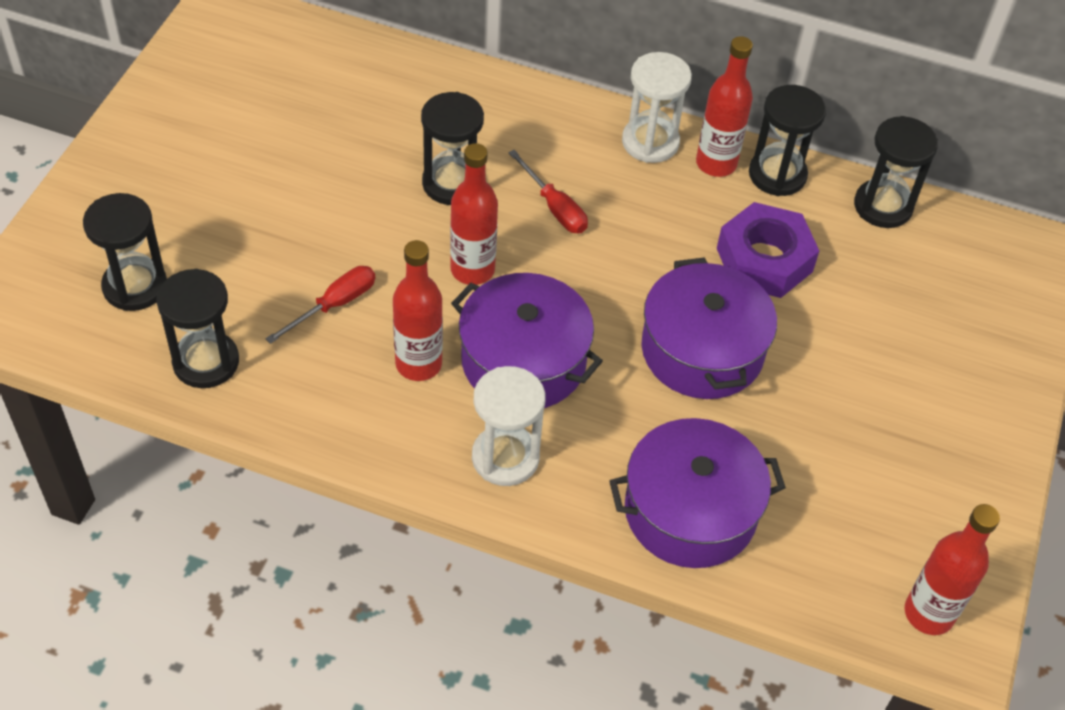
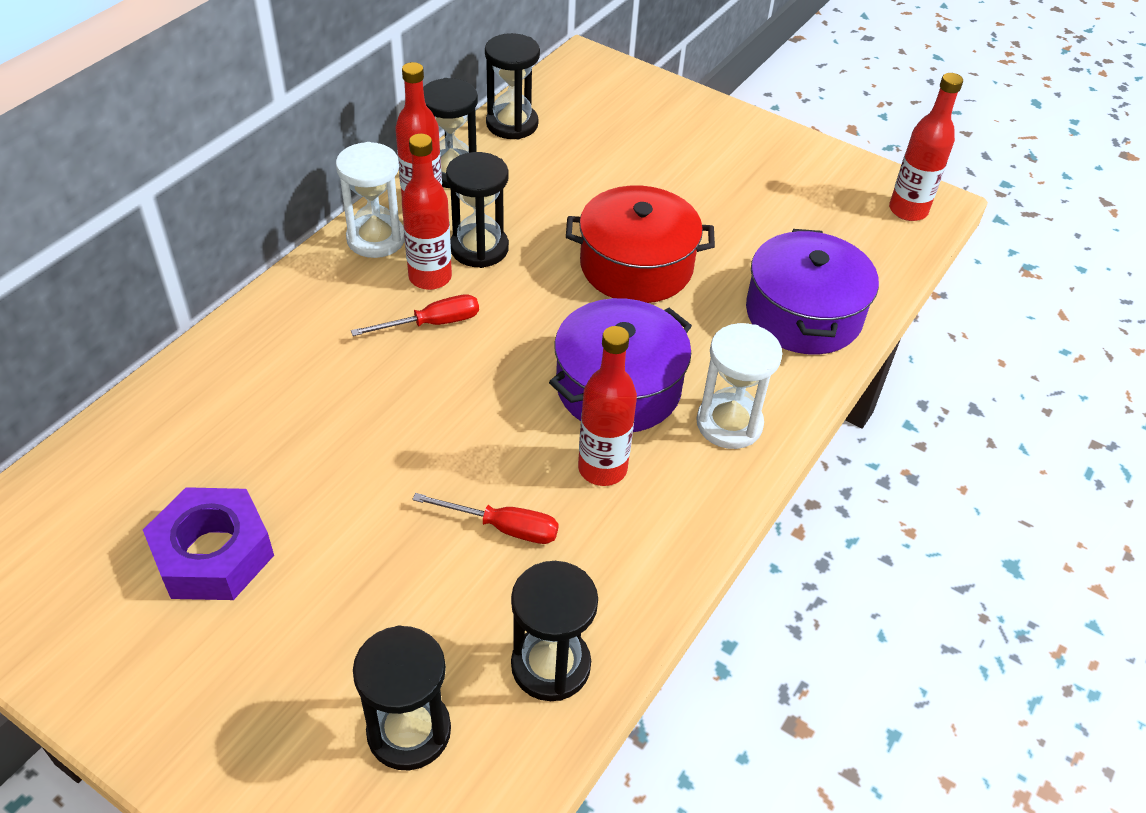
camera: 75 degrees left, 5 degrees down
(334, 305) = (503, 527): red screwdriver -> red screwdriver turned 135 degrees clockwise
(452, 183) = (366, 395): black hourglass -> black hourglass (479, 248)
(472, 270) = (492, 402): red bottle -> red bottle (430, 277)
(702, 350) = (636, 266): purple pot -> red pot
(764, 260) = (547, 204): purple nut -> purple nut (213, 554)

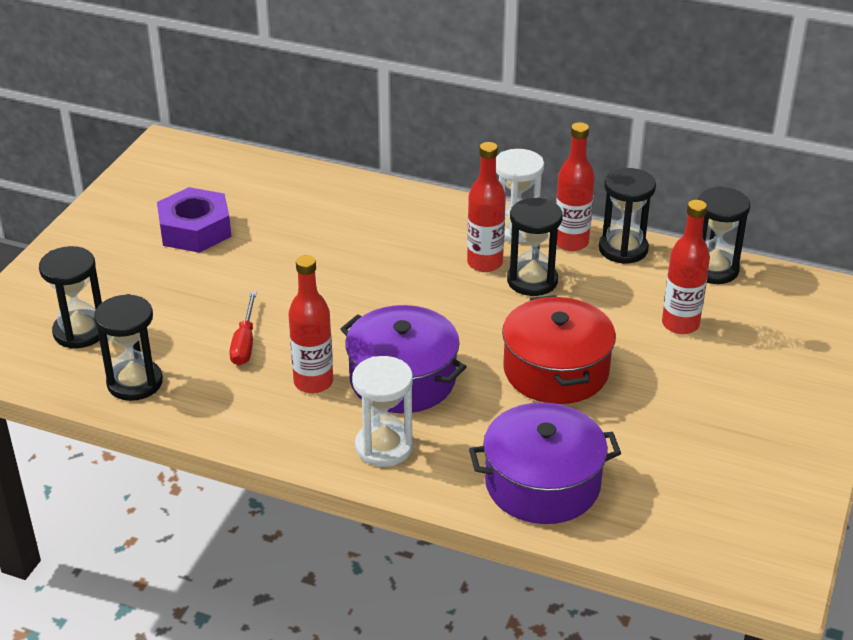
camera: 80 degrees right, 10 degrees down
(432, 323) = (433, 274): red screwdriver -> none
(908, 210) = (752, 556): red bottle -> red bottle (680, 324)

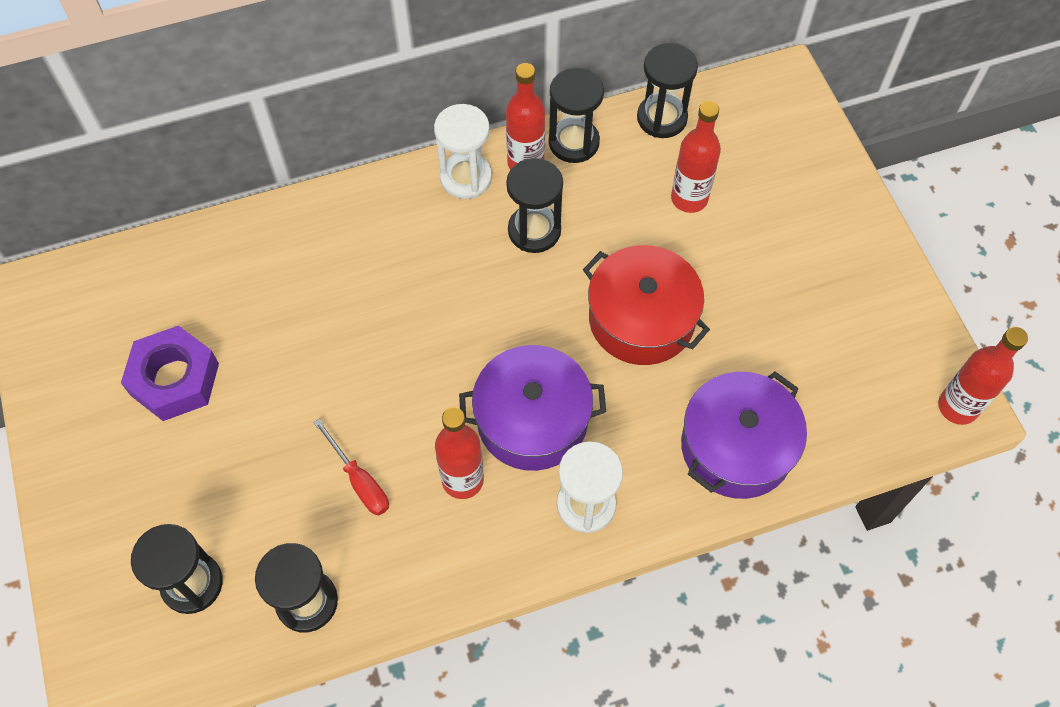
camera: 40 degrees left, 25 degrees up
(485, 263) = (477, 237): red bottle -> red bottle (957, 407)

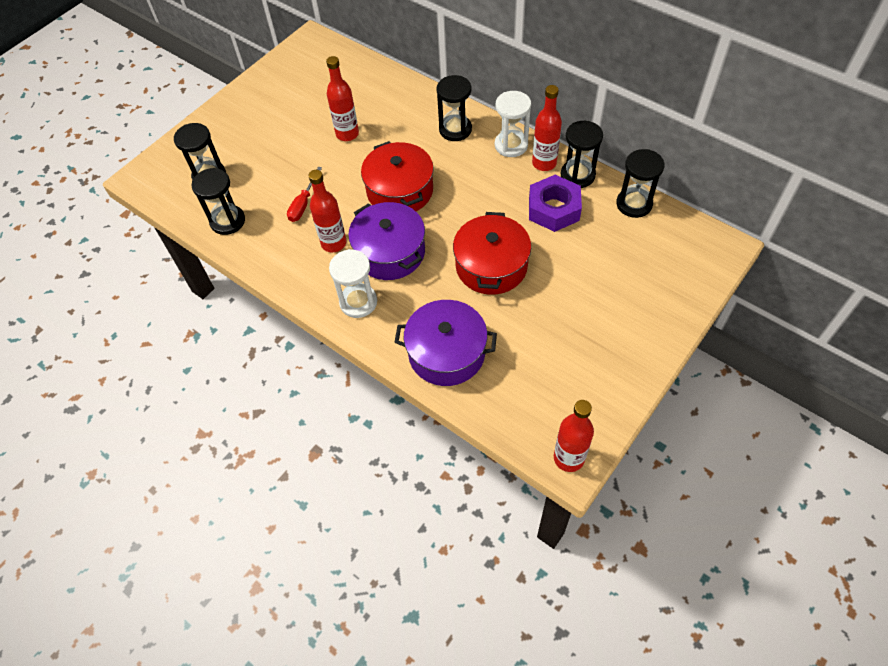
camera: 60 degrees right, 5 degrees down
(175, 379) = (305, 109): purple nut -> purple nut (554, 209)
(436, 347) = (400, 191): none -> red pot
(534, 231) = (505, 190): black hourglass -> black hourglass (455, 129)
(689, 198) = (591, 245): red bottle -> red bottle (347, 134)

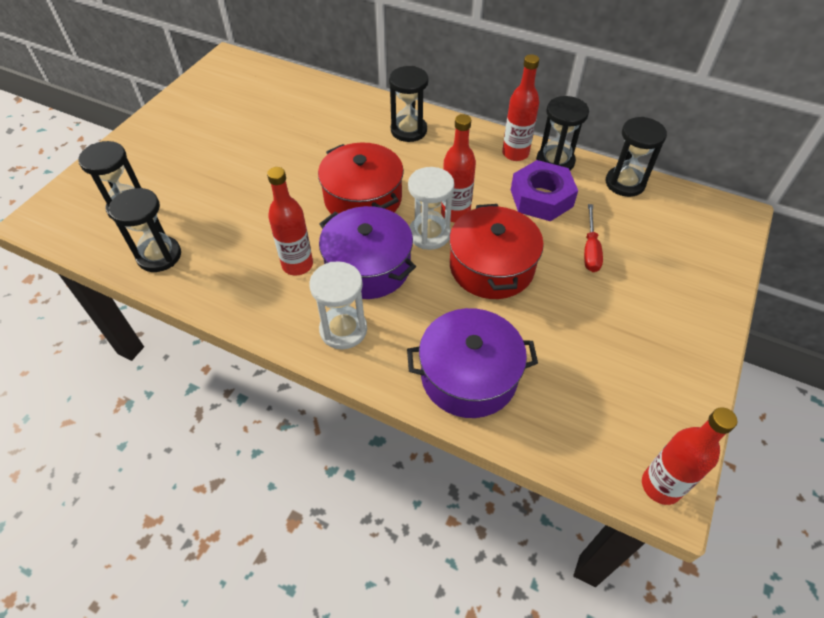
camera: 15 degrees left, 5 degrees down
(303, 204) = (251, 225): red screwdriver -> red screwdriver (590, 249)
(347, 134) = (288, 146): red bottle -> red bottle (455, 213)
(511, 145) = (474, 139): white hourglass -> white hourglass (429, 234)

